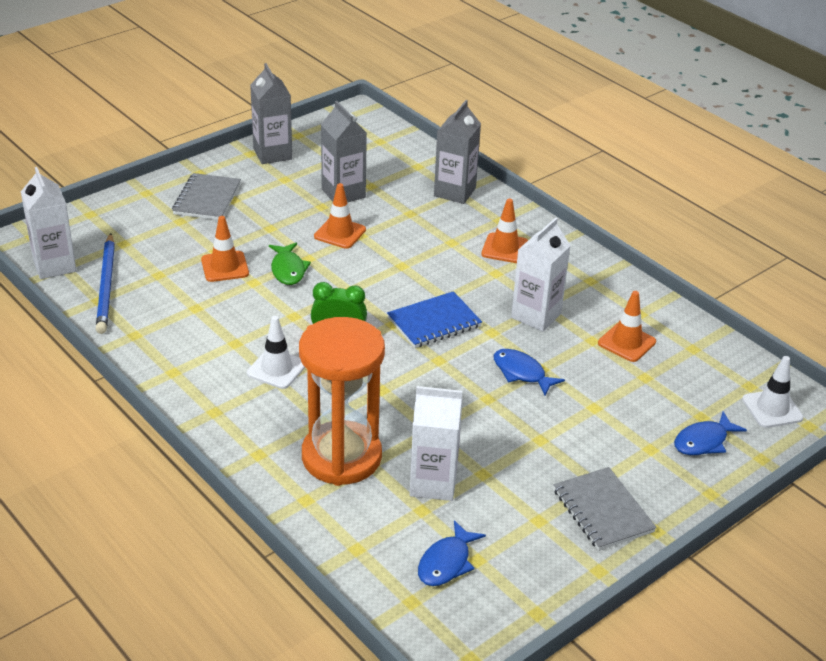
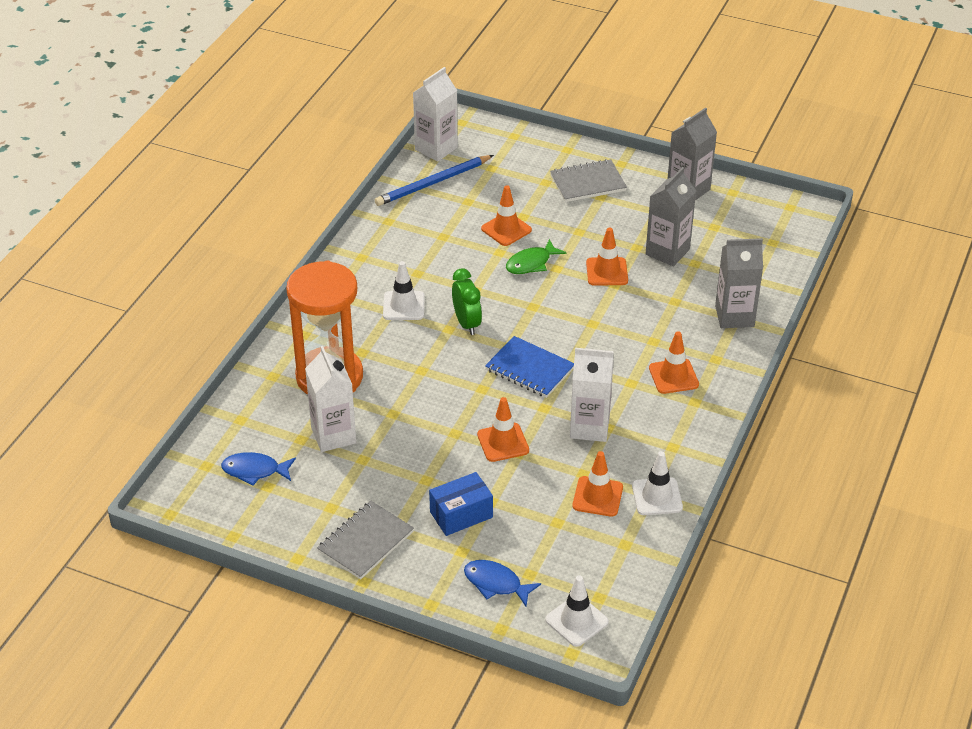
camera: 65 degrees right, 5 degrees up
(521, 373) = (503, 442): blue fish -> orange traffic cone
(602, 432) = (461, 514): none -> blue box
(646, 310) = (657, 497): none -> white traffic cone

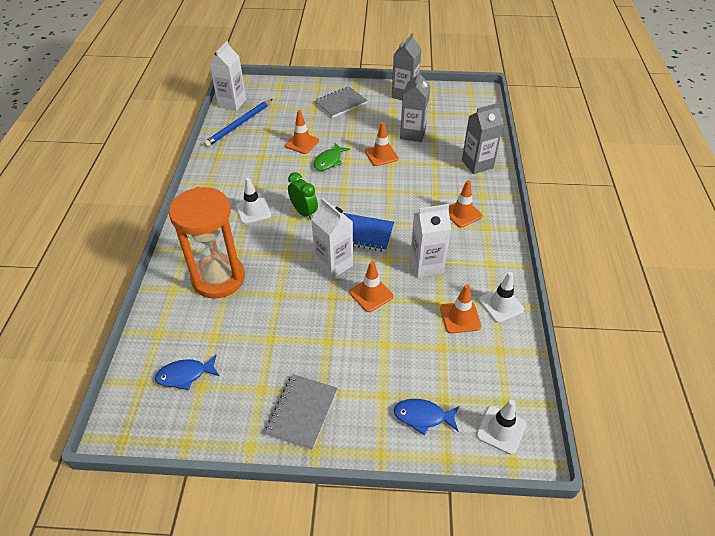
camera: 20 degrees left, 5 degrees up
(333, 435) = (239, 325): white carton -> white carton (334, 264)
(461, 514) = (367, 363): blue box -> none

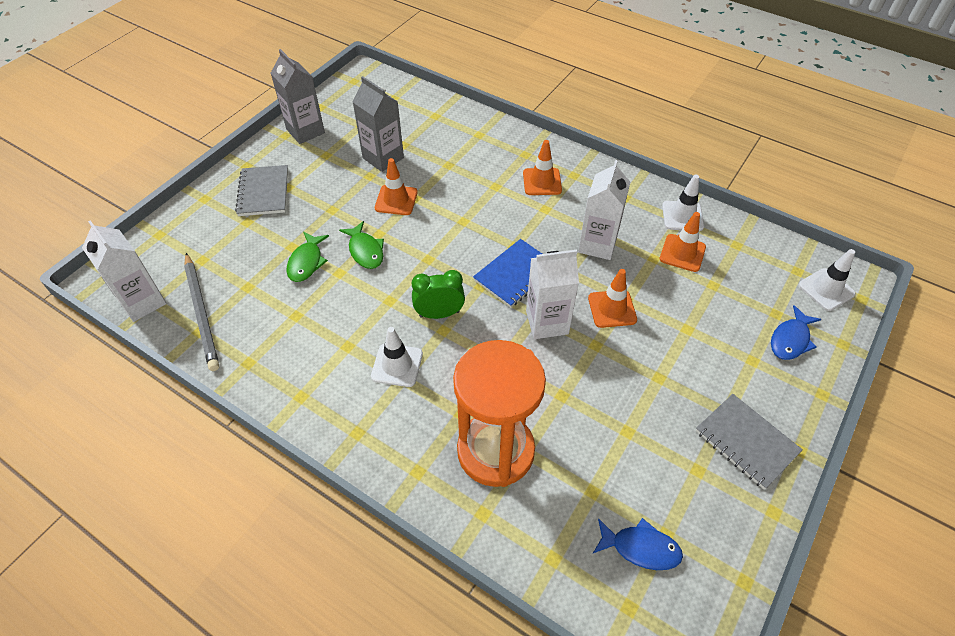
camera: 60 degrees left, 5 degrees up
(185, 375) = (640, 548): blue fish -> blue fish turned 90 degrees counterclockwise
(239, 124) = (202, 312): blue pencil -> grey pencil
(302, 143) = (306, 262): orange traffic cone -> green fish
(477, 164) = (476, 134): grey carton -> none

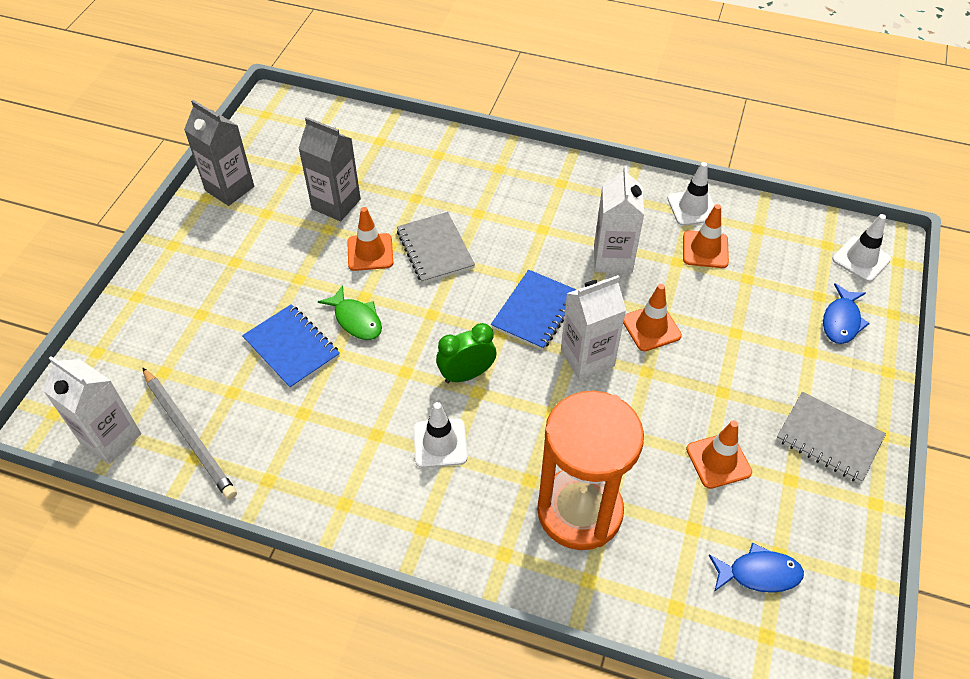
camera: 15 degrees left, 0 degrees up
(263, 192) = (207, 274): grey notebook -> grey notebook (435, 249)
(306, 262) = (292, 348): green fish -> blue notebook
(542, 182) = (529, 198): orange traffic cone -> orange traffic cone (718, 461)

